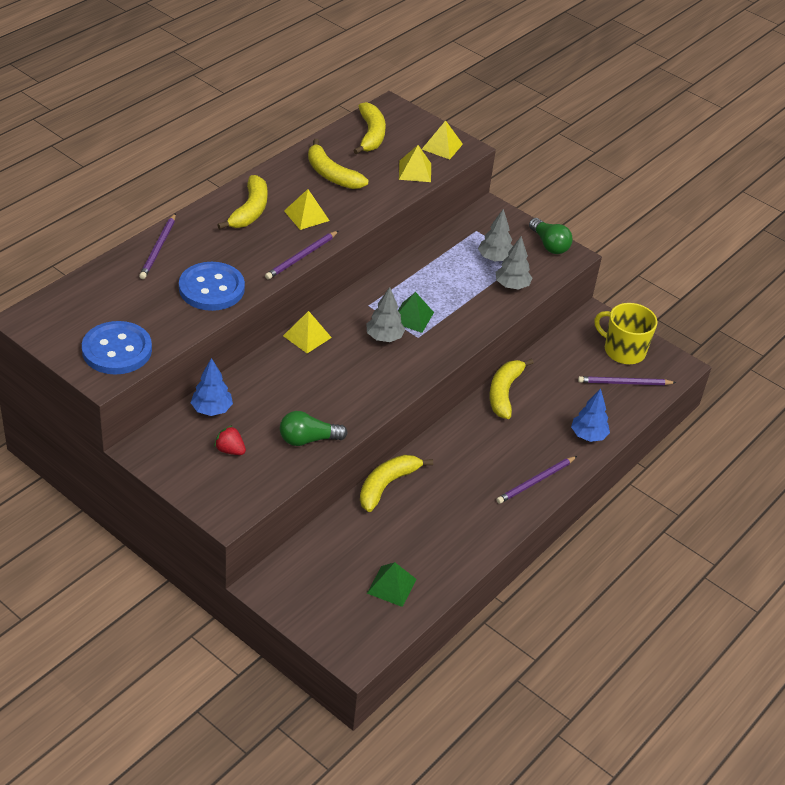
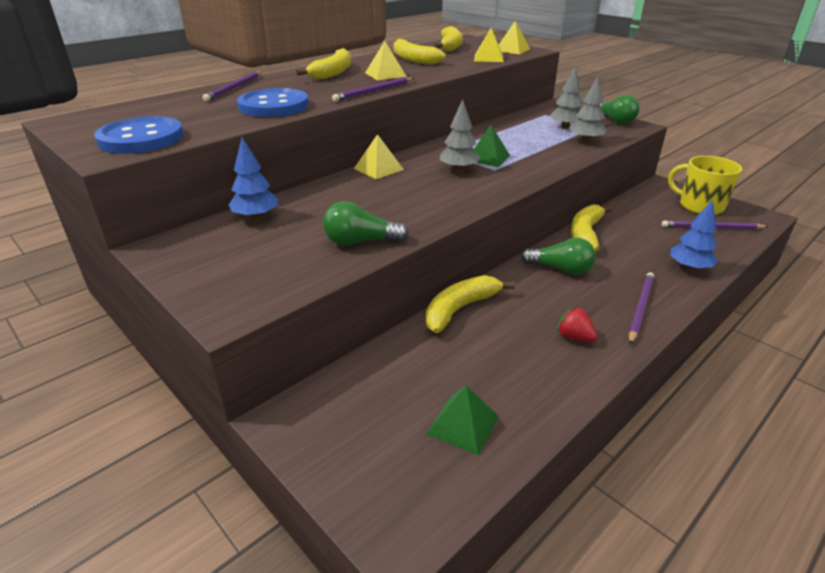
camera: 10 degrees right, 10 degrees down
(230, 450) = (262, 250): red strawberry -> red strawberry (574, 337)
(475, 439) = (560, 269): none -> green light bulb
(535, 481) = (640, 308): purple pencil -> purple pencil turned 150 degrees clockwise

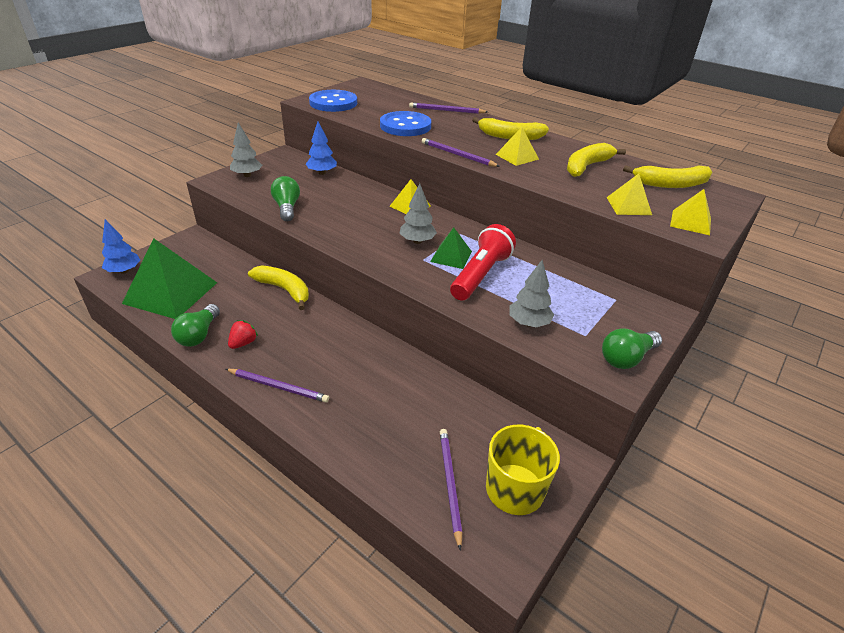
camera: 80 degrees right, 5 degrees up
(462, 424) = (170, 292): green pyramid -> green pyramid, size x1.99
(519, 149) = (480, 275): none -> red flashlight
(560, 269) = (341, 343): green light bulb -> green light bulb (199, 335)
(565, 127) = (572, 311): grey tree -> grey tree (247, 175)
(586, 234) = (411, 367): yellow banana -> none
(689, 268) = (349, 438): blue tree -> blue tree (124, 271)

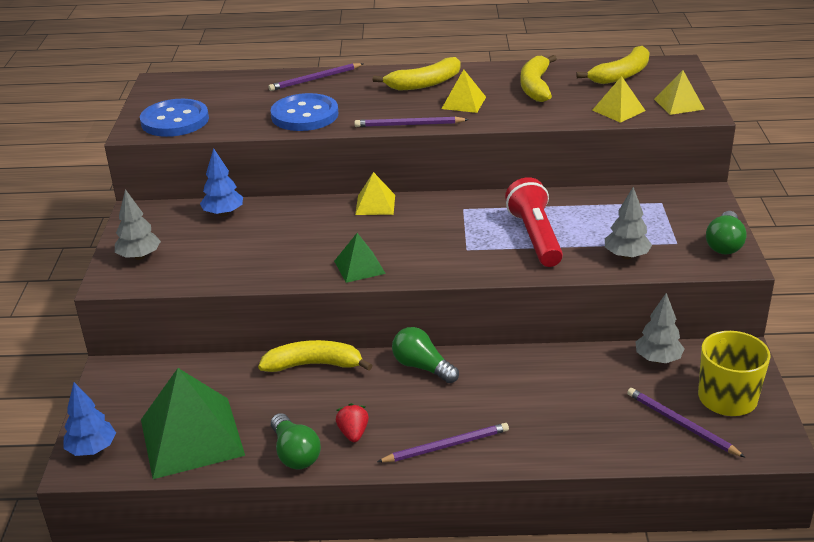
camera: 35 degrees left, 5 degrees down
(287, 208) = (251, 268): green light bulb -> green light bulb (422, 367)
(417, 241) = (436, 235): grey tree -> grey tree (658, 359)
(451, 256) = (486, 233): green pyramid -> green pyramid (359, 267)

